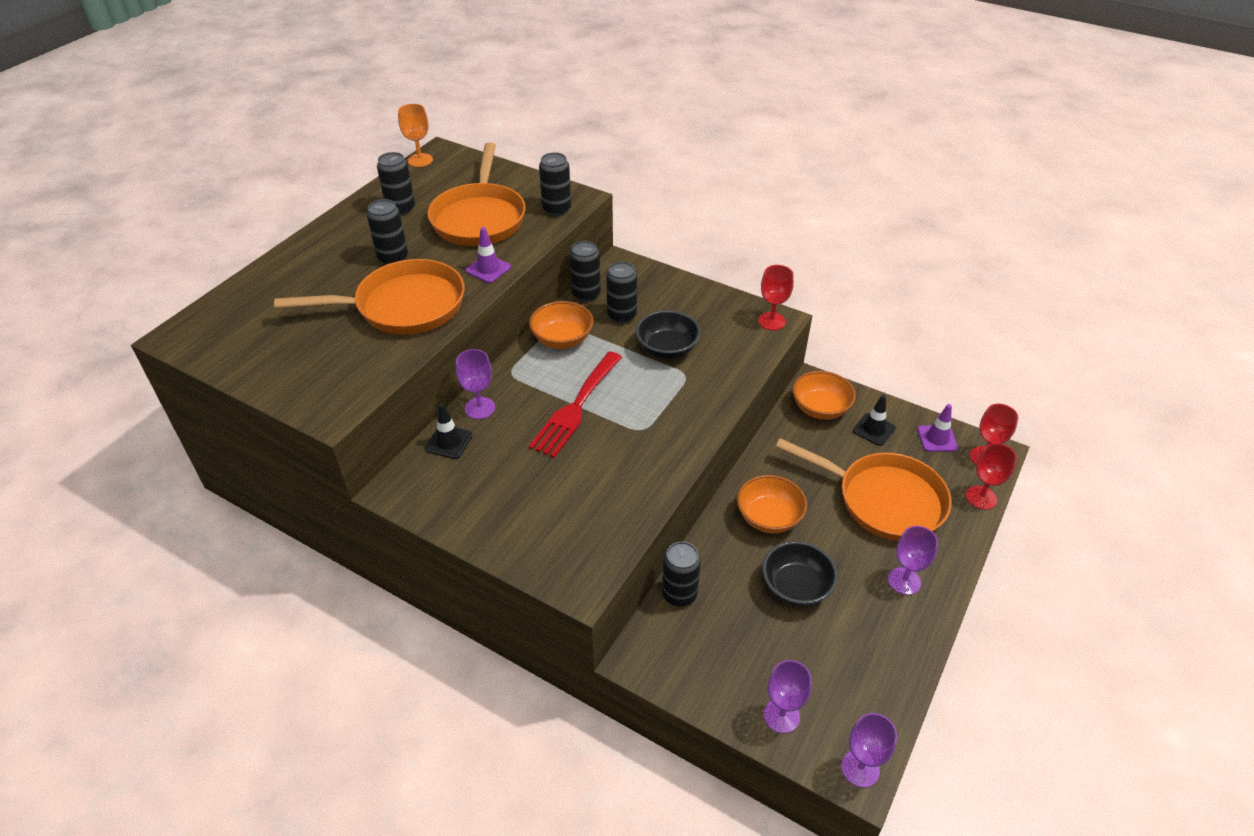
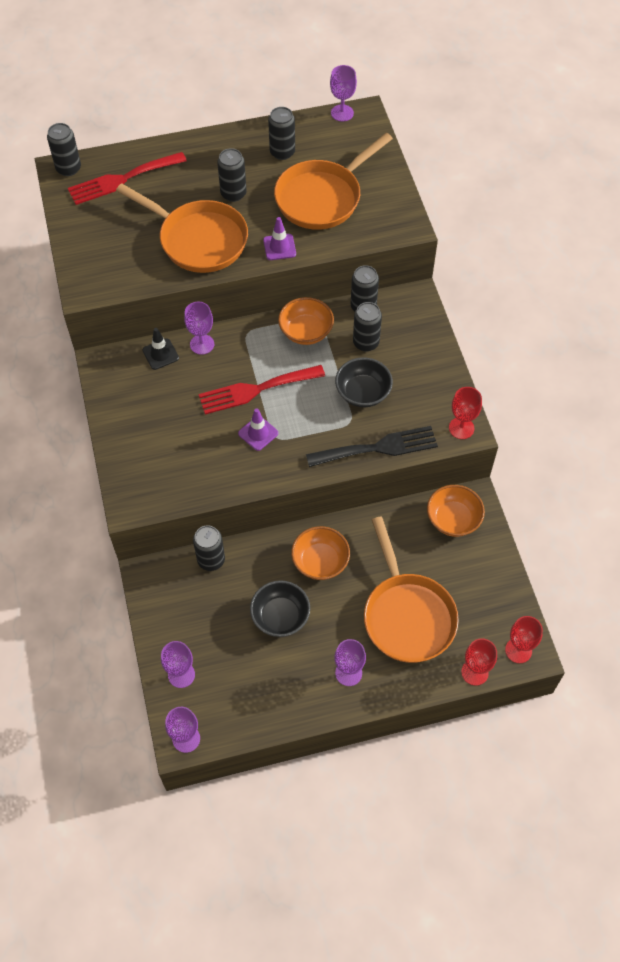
camera: 45 degrees right, 15 degrees up
(260, 307) = (122, 179): none -> red fork
(420, 160) = (342, 113): orange goblet -> purple goblet
(556, 209) = (382, 226): black can -> black can (68, 168)
(732, 377) = (378, 448): none -> black fork
(873, 429) = (469, 565): black traffic cone -> none
(937, 439) = (504, 609): purple traffic cone -> purple traffic cone (258, 433)

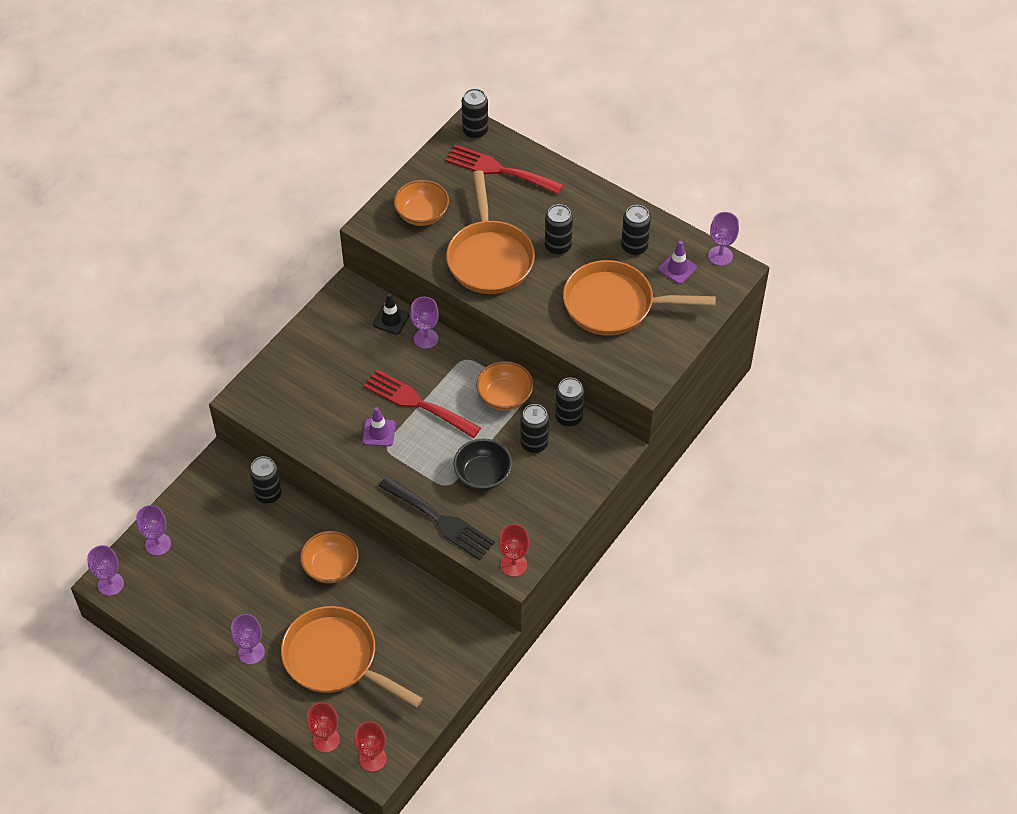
camera: 50 degrees right, 5 degrees down
(279, 247) = (535, 312): purple traffic cone -> purple traffic cone (677, 268)
(280, 616) = (260, 573): black bowl -> none
(407, 615) = (335, 659): orange pan -> orange pan turned 90 degrees clockwise
(453, 519) = (453, 632): orange bowl -> orange bowl (422, 214)

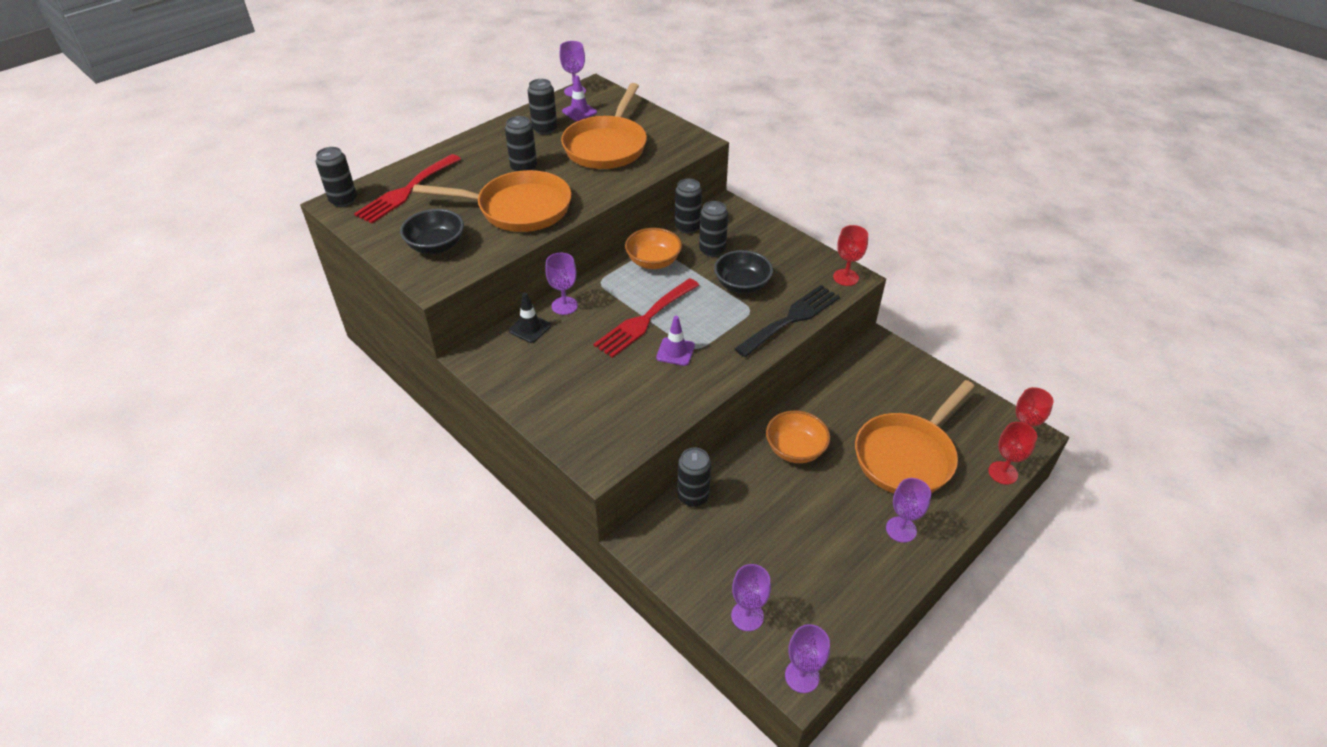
camera: 80 degrees left, 10 degrees down
(422, 214) = (436, 246): orange bowl -> black bowl

